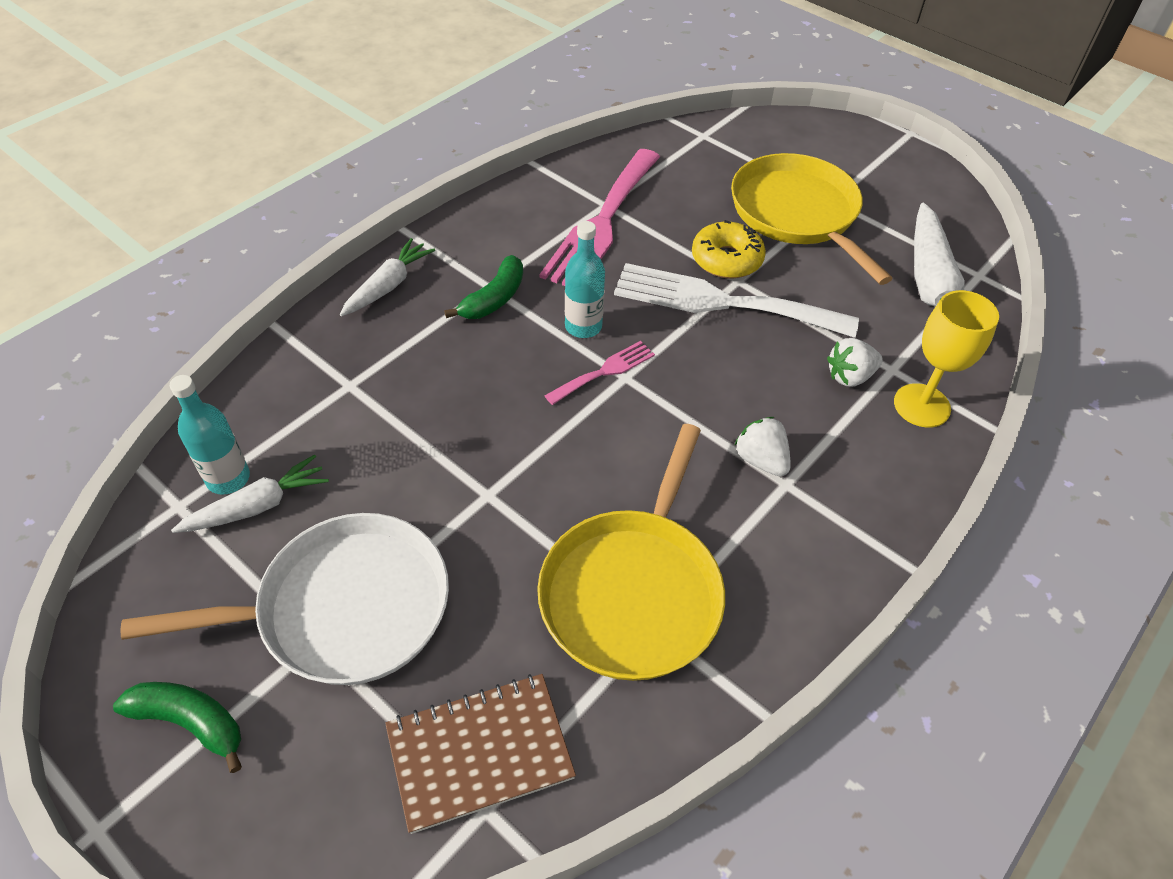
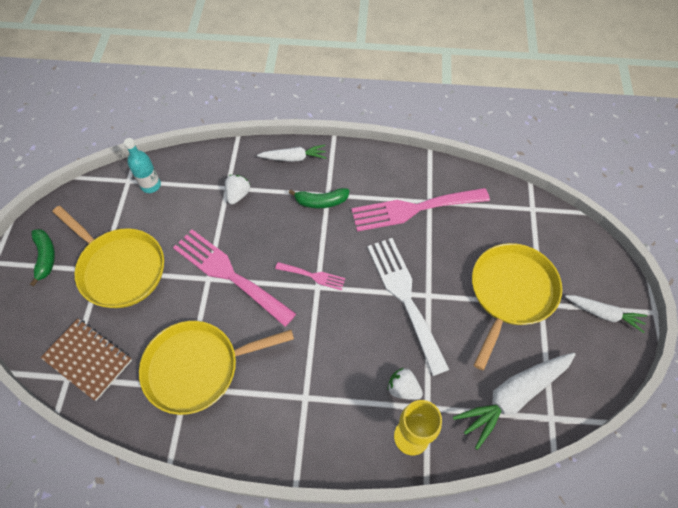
camera: 55 degrees right, 10 degrees up
(258, 506) = (145, 205): white carrot -> white carrot (604, 314)
(345, 608) = (120, 268): white pan -> yellow pan
(507, 464) = (229, 274): none -> pink fork
(583, 326) = (334, 248): turquoise bottle -> none
(726, 259) = (439, 280): yellow donut -> none
(761, 460) = (311, 377): white strawberry -> white strawberry (238, 195)

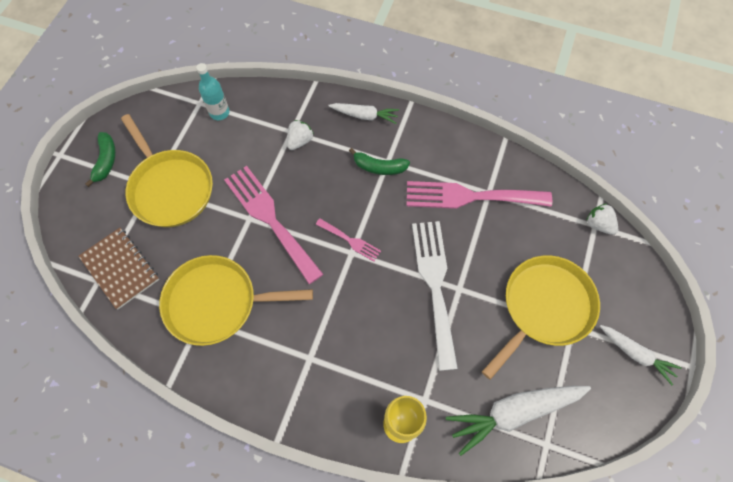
camera: 15 degrees right, 5 degrees up
(403, 388) = (406, 375): white strawberry -> white strawberry (598, 224)

